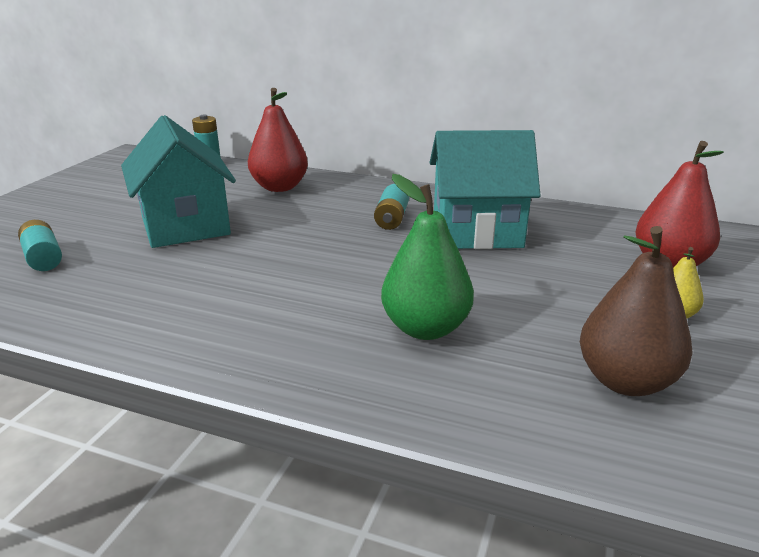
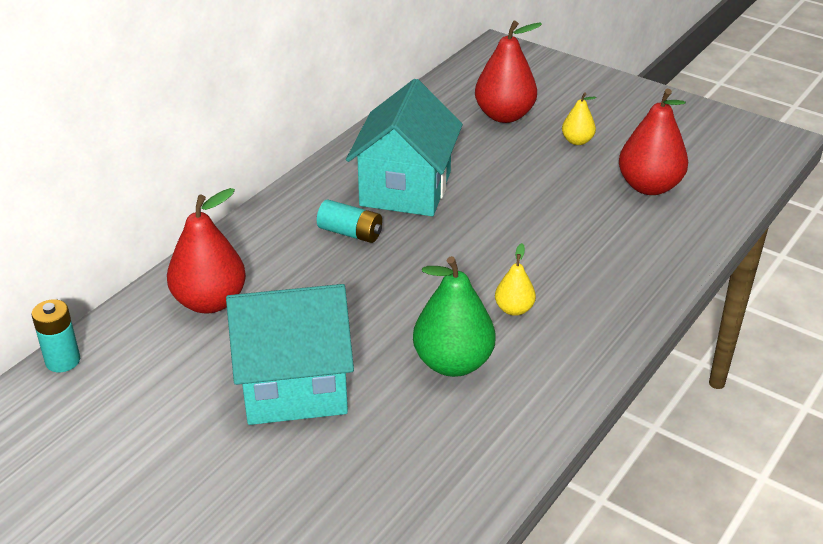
camera: 75 degrees left, 10 degrees up
(43, 258) = (335, 509): turquoise battery -> none
(309, 306) = (514, 309): none -> yellow pear
(425, 328) = (566, 253): green pear -> green pear (453, 363)
(625, 381) = (649, 186): brown pear -> red pear

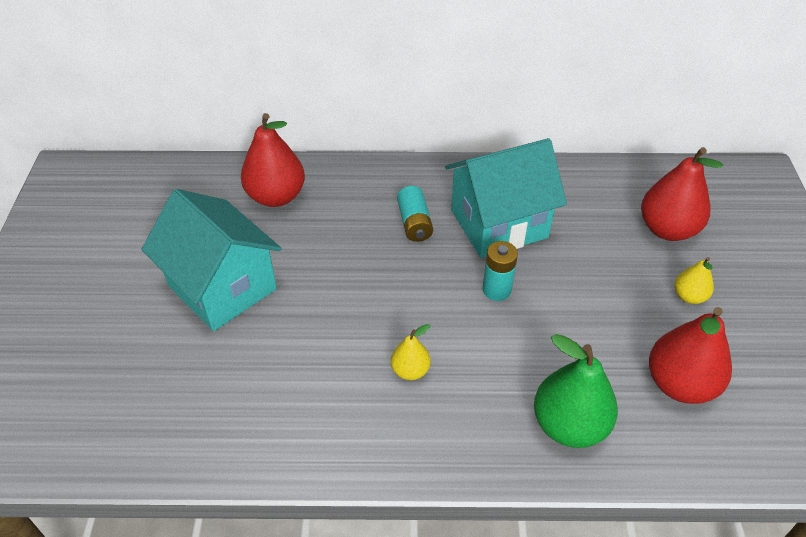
camera: 55 degrees right, 10 degrees up
(63, 361) = (170, 167): turquoise battery -> turquoise battery (496, 290)
(453, 363) = (314, 364): green pear -> green pear (569, 425)

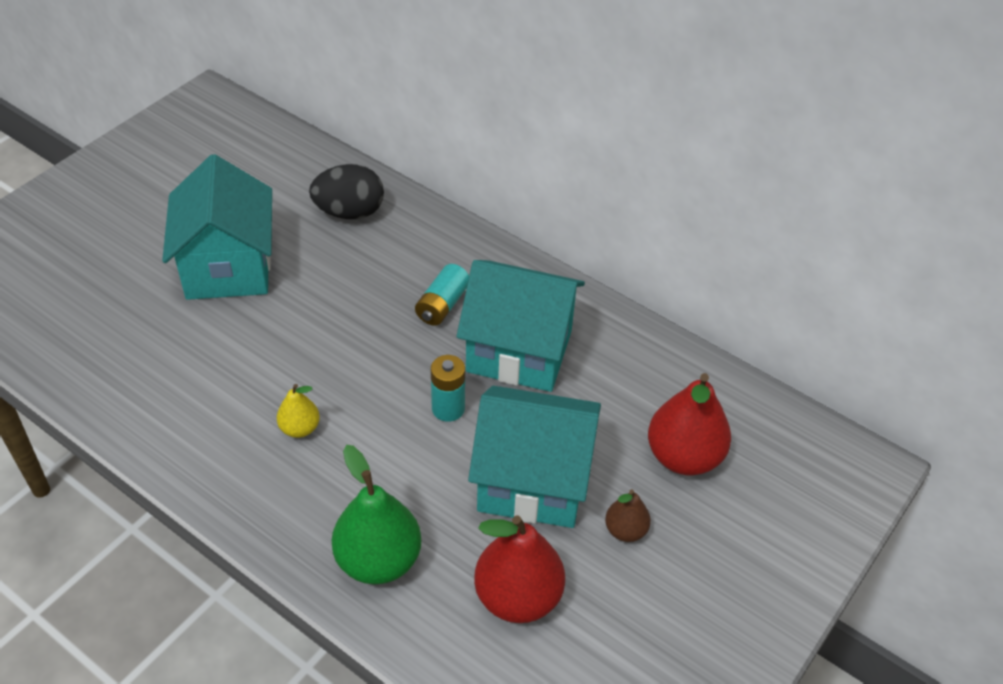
camera: 35 degrees right, 0 degrees up
(276, 196) = (349, 212): red pear -> black egg
(603, 302) = (532, 481): none -> turquoise house
(689, 296) = (625, 530): yellow pear -> brown pear

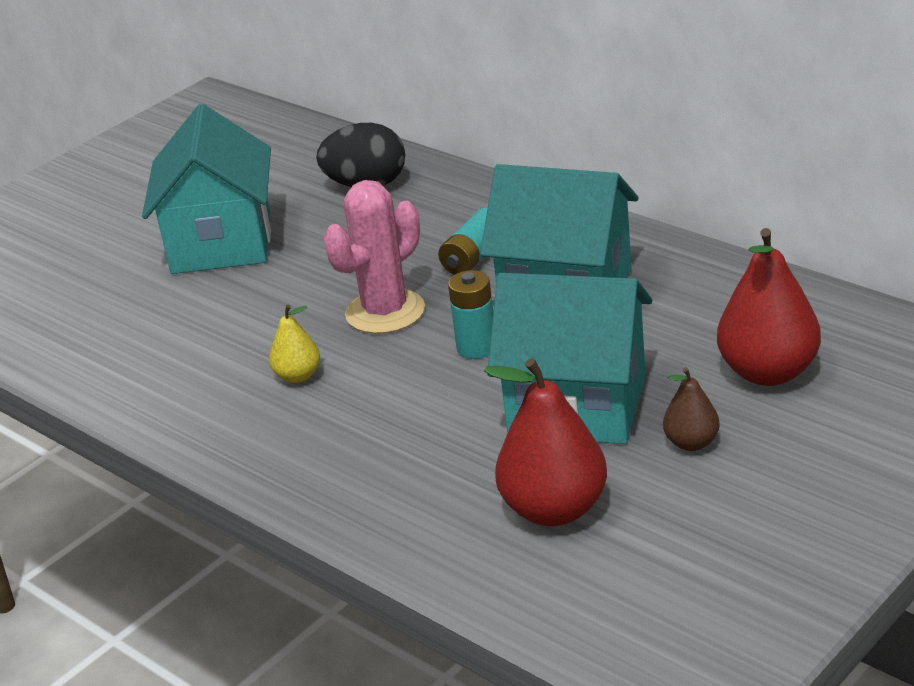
camera: 10 degrees right, 15 degrees down
(370, 361) = (385, 312): none -> pink cactus
(378, 560) = (386, 486): green pear -> none

